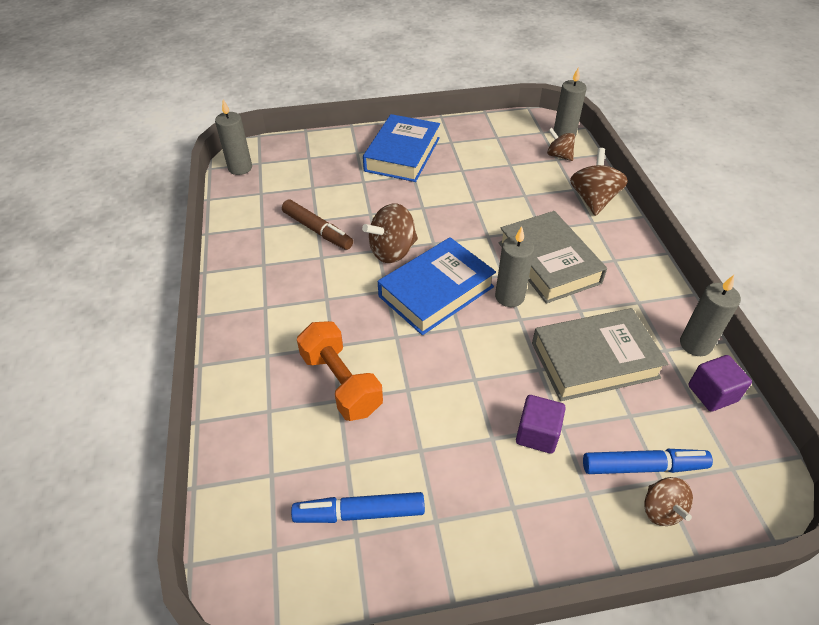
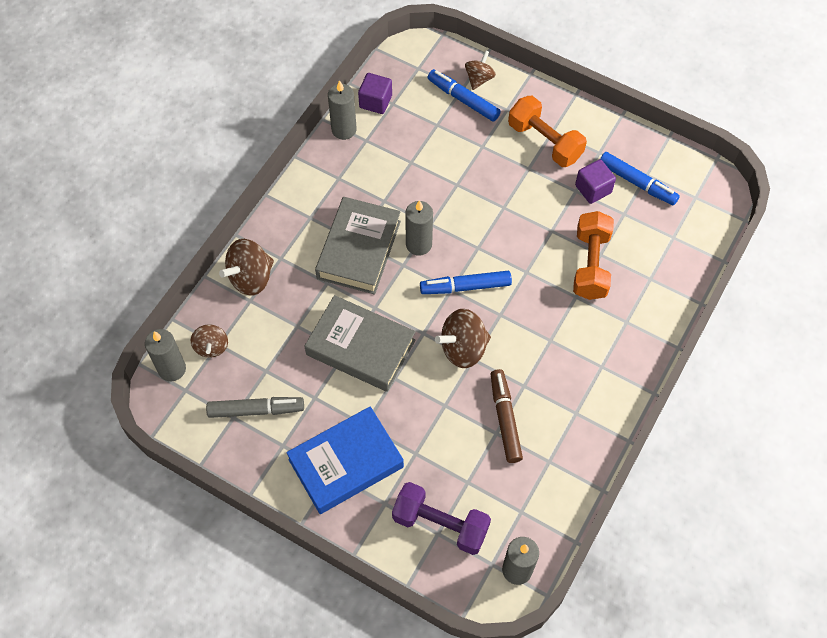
camera: 140 degrees left, 15 degrees up
(311, 161) = (440, 524): none -> purple dumbbell
(392, 251) = (463, 348): brown spinning top -> brown spinning top turned 150 degrees clockwise
(436, 291) = (465, 287): blue book -> blue marker
(488, 146) = (256, 410): none -> grey marker
(507, 484) = (544, 141): none -> orange dumbbell
(537, 434) = (501, 152): purple cube -> purple cube (593, 189)
(594, 360) = (417, 165): grey book -> grey book (360, 347)

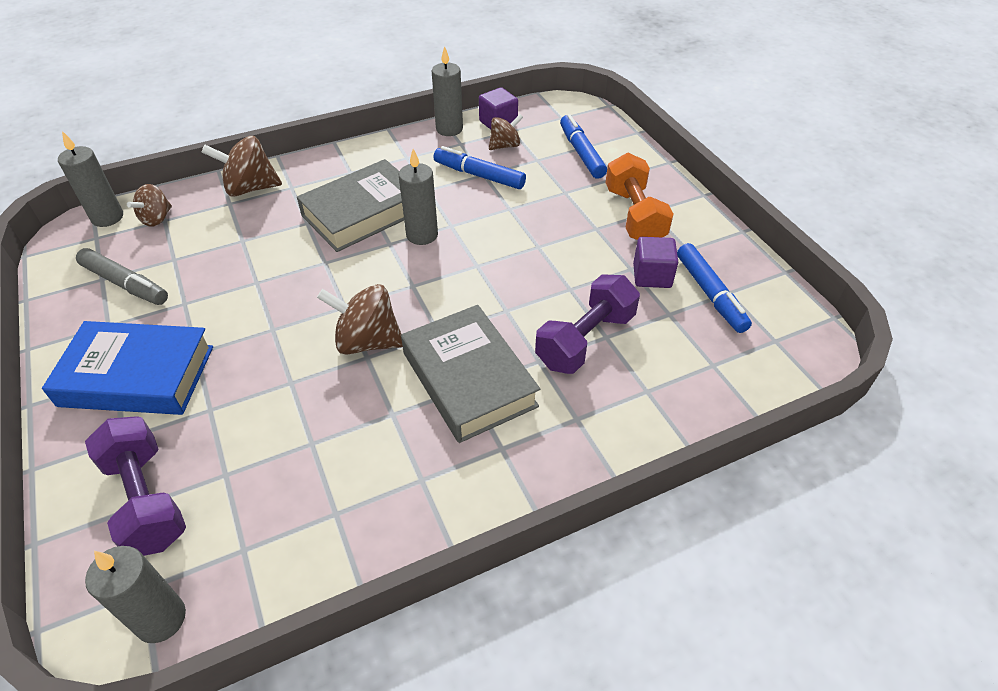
camera: 35 degrees right, 15 degrees down
(360, 347) = (273, 286): grey book -> grey book (469, 379)
(465, 287) = (429, 290): blue marker -> blue marker (479, 175)
(479, 79) = (612, 145): brown spinning top -> brown spinning top (505, 146)
(505, 418) = (336, 434): brown marker -> none
(590, 264) = (585, 340): orange dumbbell -> purple dumbbell

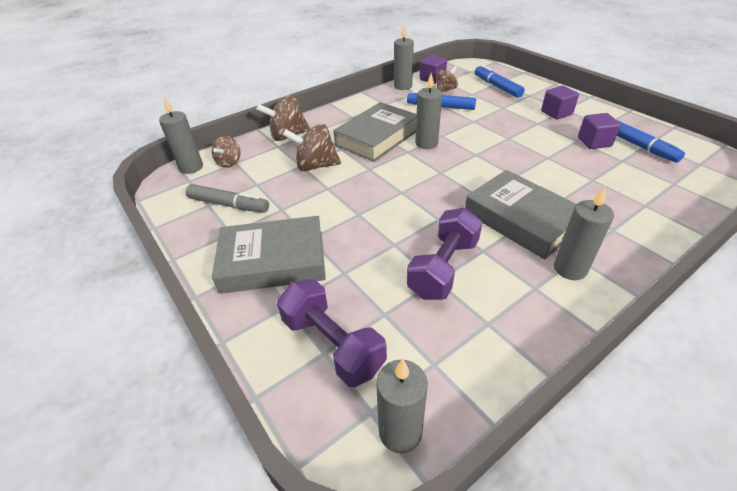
camera: 10 degrees left, 5 degrees down
(137, 376) = (273, 261): blue book -> grey book
(367, 341) = (433, 209): brown spinning top -> brown spinning top (315, 166)
(481, 463) = (570, 269): none -> grey candle
(585, 340) = (581, 183): purple dumbbell -> purple dumbbell (443, 268)
(634, 215) = (556, 113): orange dumbbell -> purple cube

